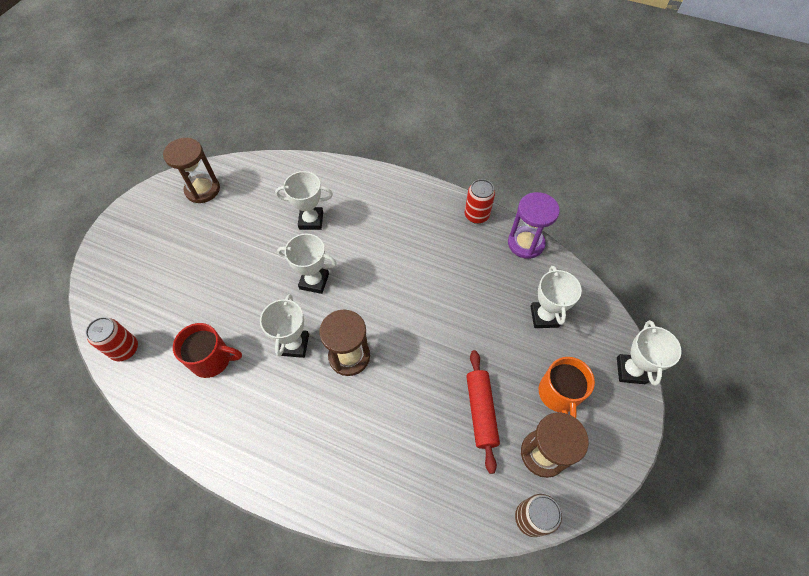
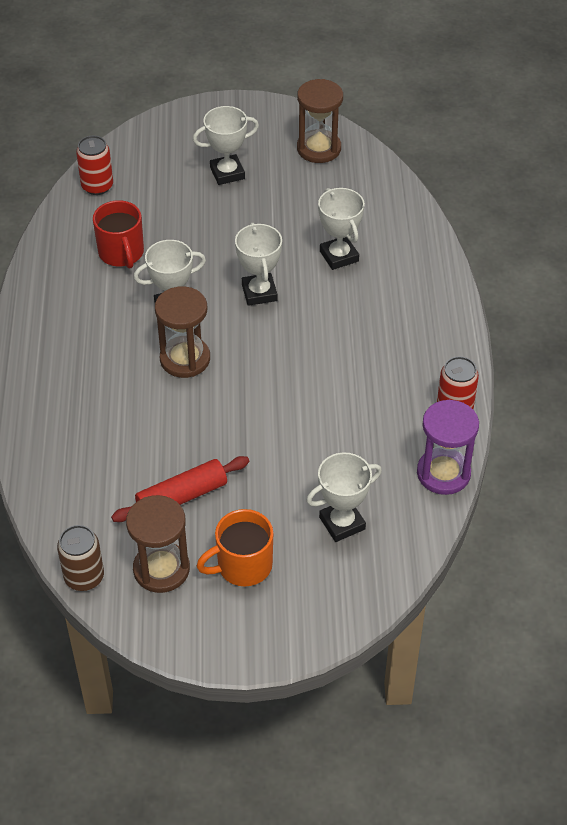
camera: 65 degrees right, 10 degrees down
(630, 370) = (316, 634): white trophy -> white trophy (227, 173)

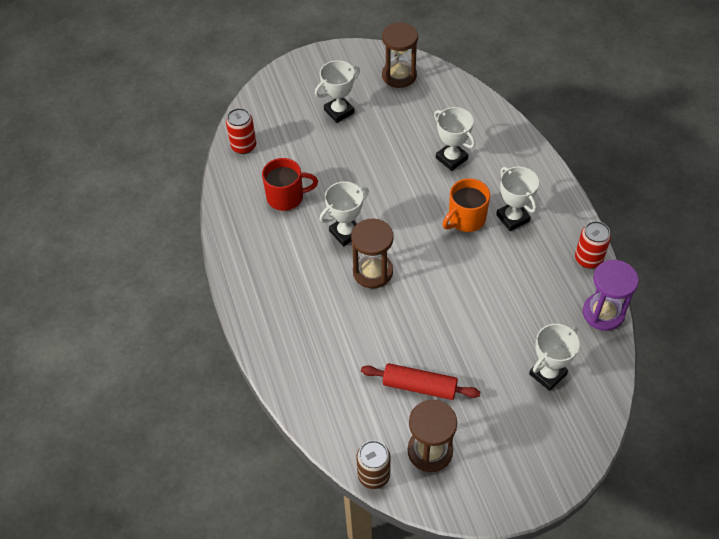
camera: 15 degrees left, 5 degrees up
(121, 253) = (286, 197): red mug -> red mug turned 60 degrees counterclockwise
(182, 497) = (419, 386): red rolling pin -> red rolling pin turned 60 degrees clockwise
(243, 565) = (490, 430): orange mug -> orange mug (465, 219)
(259, 292) = (405, 203): white trophy -> white trophy (512, 218)

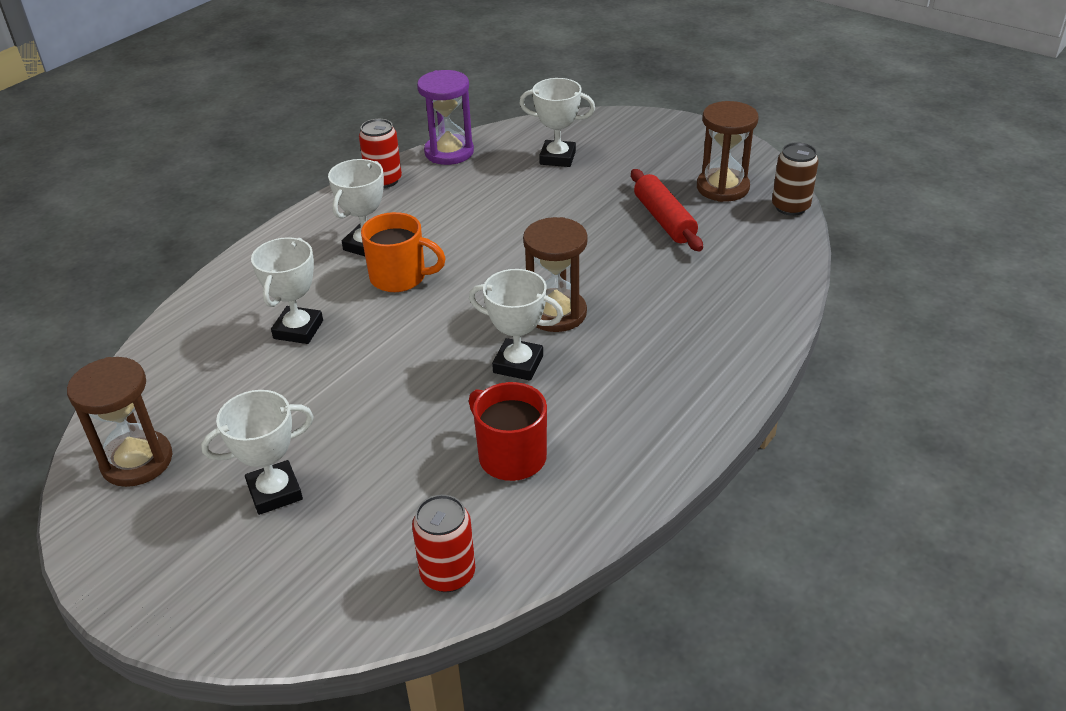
camera: 125 degrees left, 15 degrees down
(339, 111) = (275, 492): white trophy -> white trophy turned 45 degrees counterclockwise

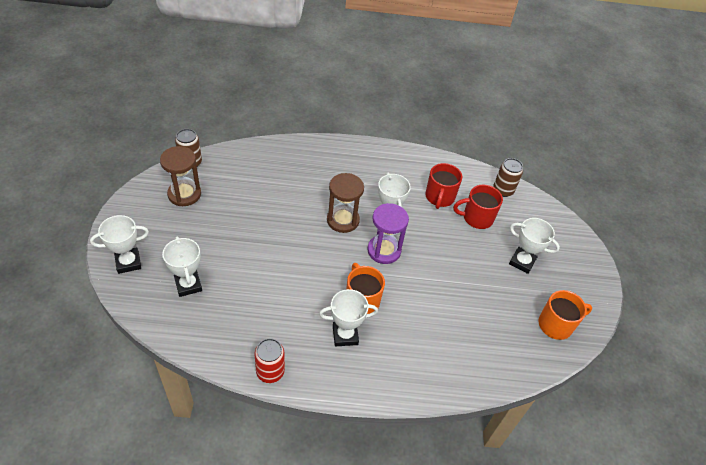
camera: 130 degrees left, 10 degrees up
(137, 461) = (556, 325): brown hourglass -> orange mug
(298, 329) = (434, 320): white trophy -> white trophy (128, 262)
(419, 484) = (476, 218): none -> red mug
(448, 574) = (503, 190): red can -> brown can
(449, 152) = (212, 352): purple hourglass -> purple hourglass (384, 250)
(664, 220) = (233, 208): red rolling pin -> none

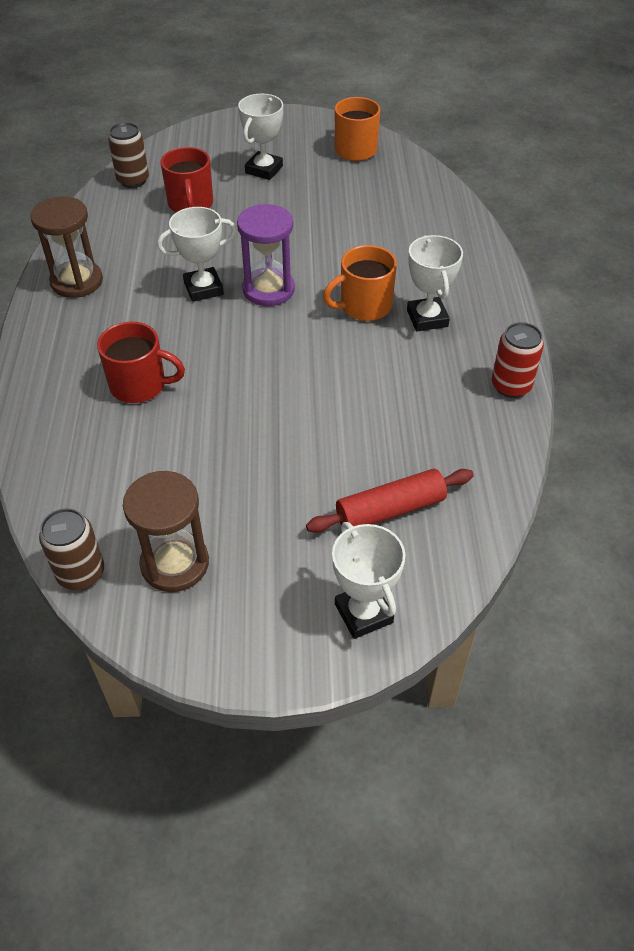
camera: 90 degrees left, 0 degrees up
(188, 285) = (390, 510): white trophy -> red rolling pin
(343, 220) = (214, 336): brown hourglass -> brown hourglass (77, 281)
(439, 197) = (153, 238): red mug -> red mug (140, 385)

